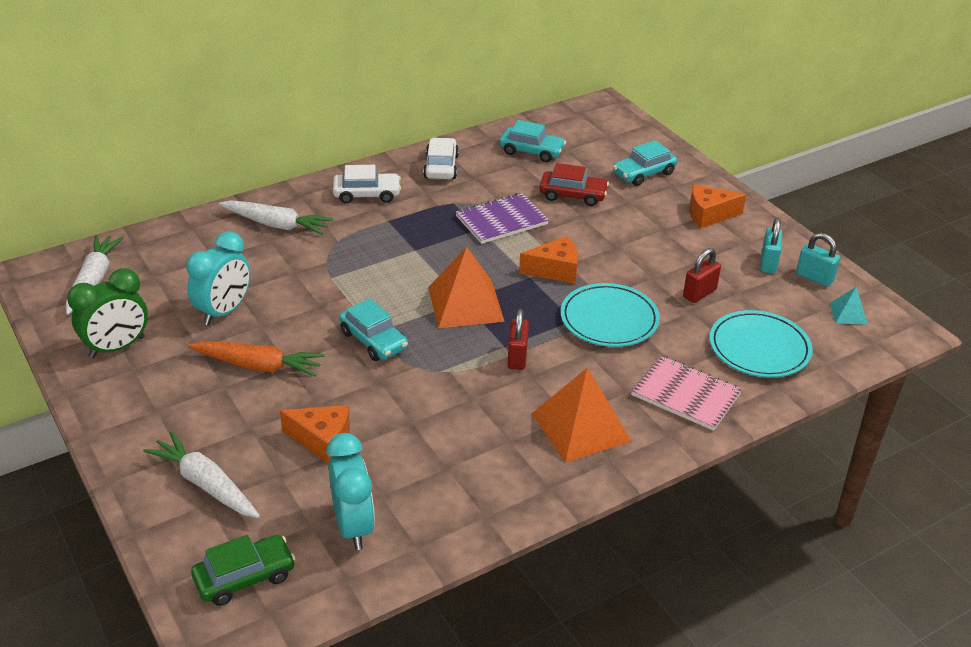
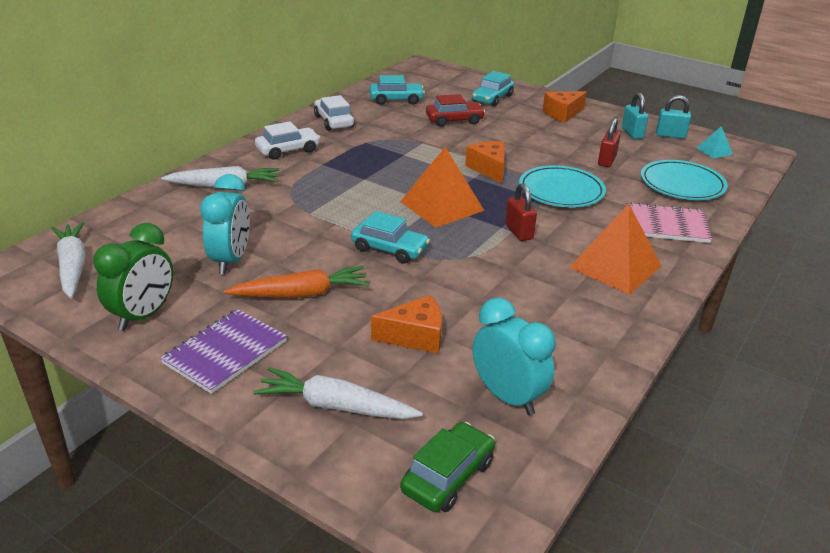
camera: 25 degrees left, 5 degrees down
(501, 220) = (415, 146): purple notebook -> purple notebook (225, 352)
(555, 270) = (489, 169): orange cheese -> orange cheese turned 75 degrees counterclockwise

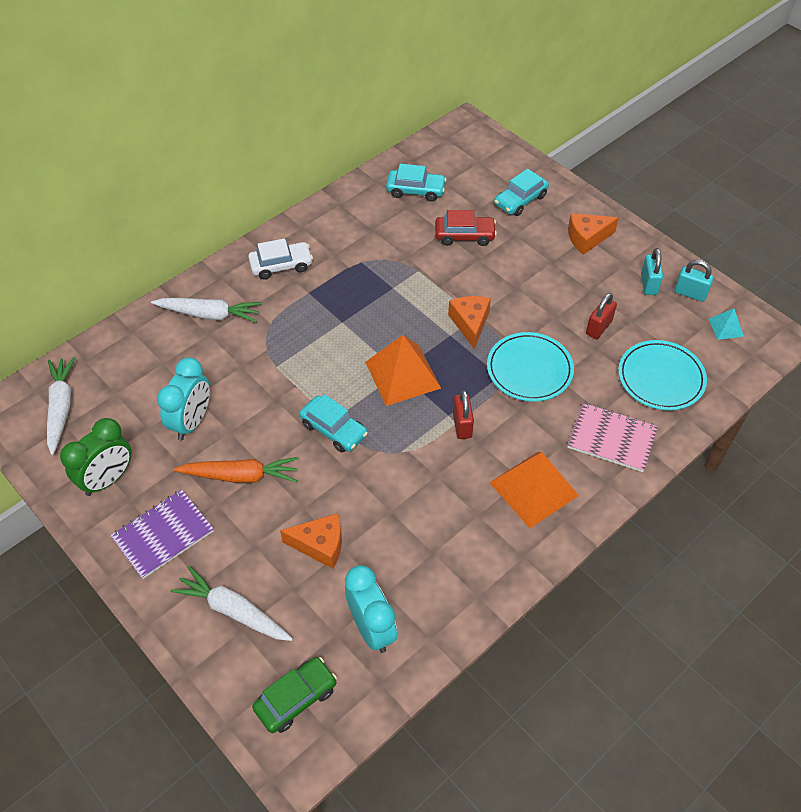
camera: 15 degrees right, 20 degrees up
(334, 121) = (339, 222): white car -> none

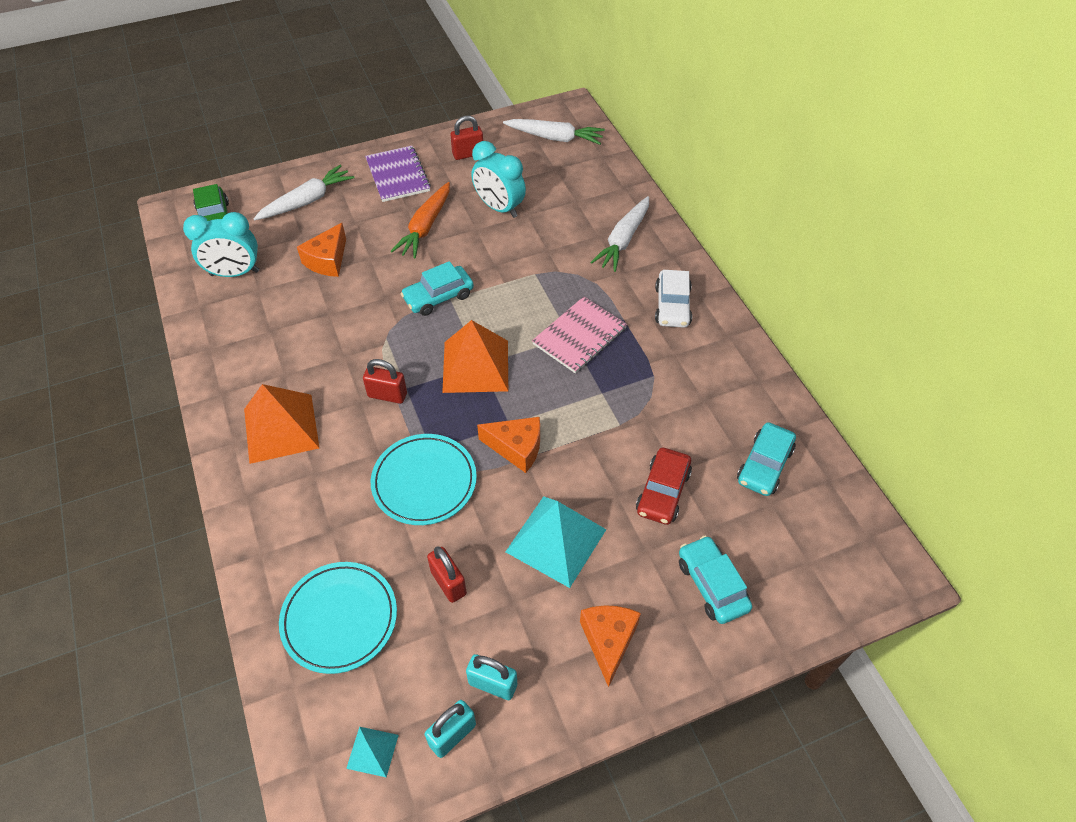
camera: 110 degrees right, 0 degrees up
(108, 479) = (468, 154): green clock -> red padlock
(533, 281) = (556, 540): none -> turquoise pyramid
(611, 438) = (292, 524): pink notebook -> pink notebook (579, 336)

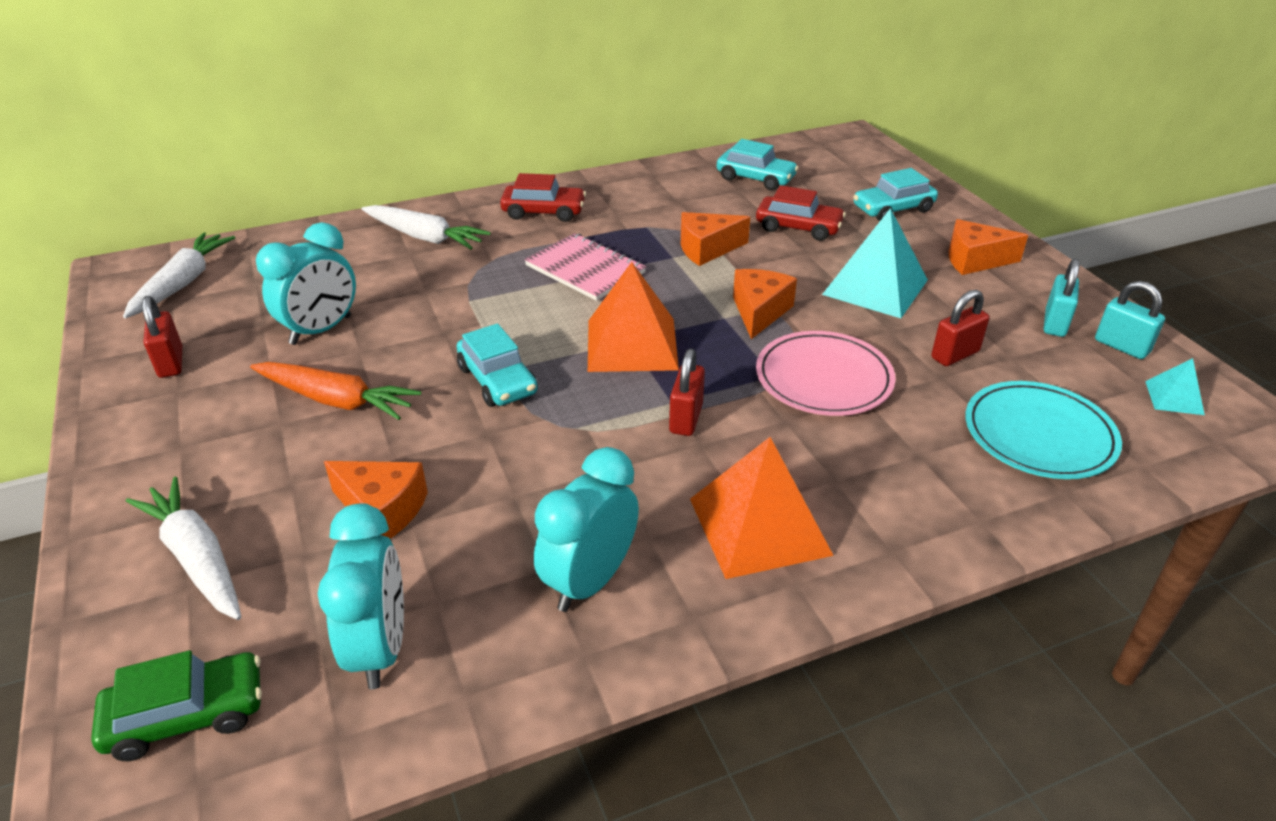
camera: 90 degrees left, 15 degrees down
(257, 349) = (589, 581): none -> turquoise clock
(398, 175) = (184, 438): purple notebook -> none
(424, 481) = (823, 378): turquoise plate -> pink plate
(617, 417) = (707, 249): none -> orange cheese
(672, 306) = (544, 212): white car -> red car

